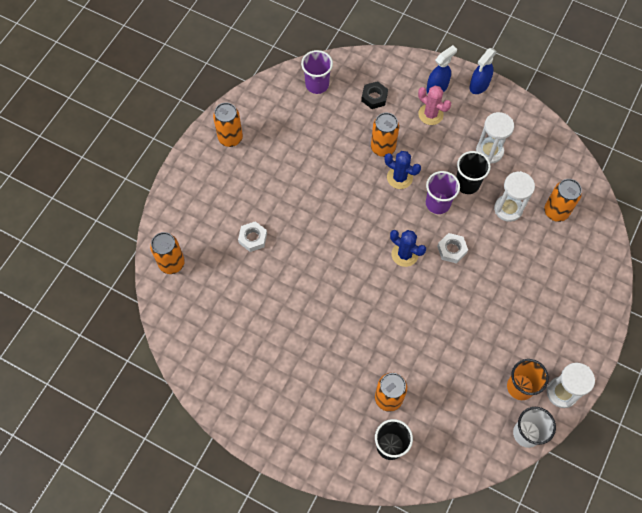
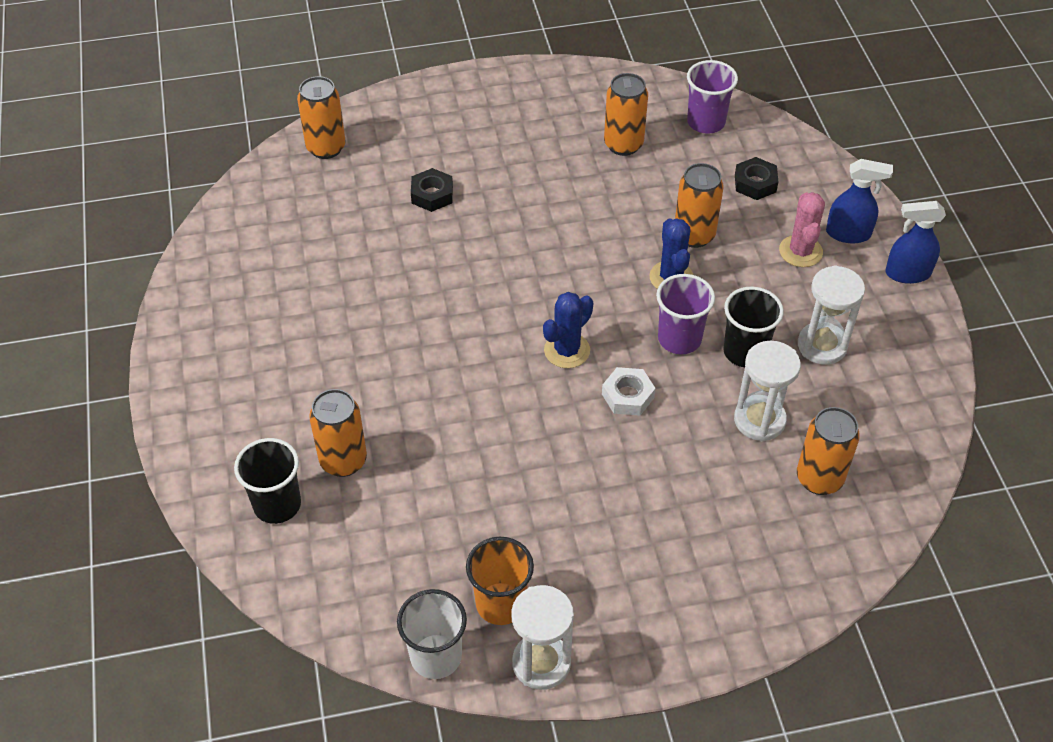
camera: 50 degrees right, 15 degrees down
(230, 138) = (542, 95): orange can -> orange can (623, 144)
(253, 238) = (432, 195): white nut -> black nut
(404, 254) = (567, 350): blue cactus -> blue cactus turned 45 degrees clockwise

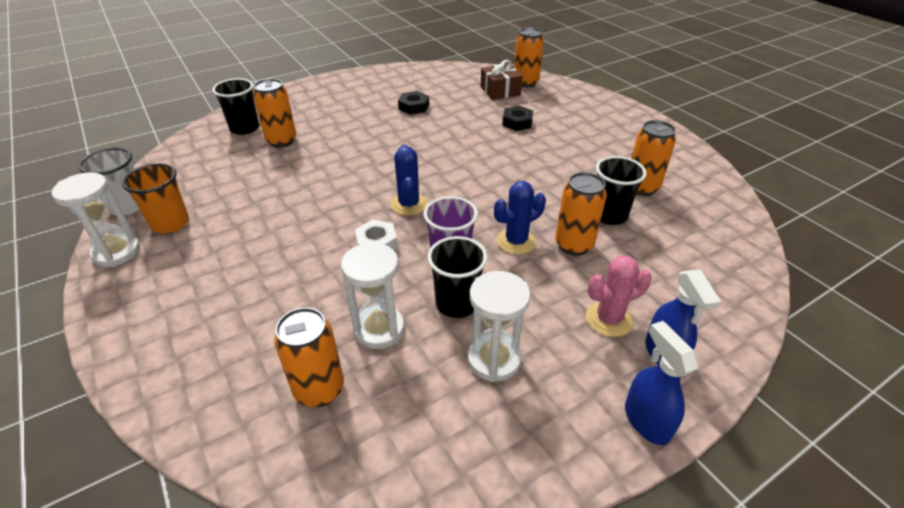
camera: 70 degrees right, 10 degrees down
(334, 182) = (500, 91): none -> brown gift
(567, 350) = (409, 204): blue cactus -> blue cactus turned 60 degrees clockwise
(659, 189) = (609, 215): none -> black cup
(706, 122) = (714, 225): purple cup -> none
(755, 183) = (670, 270): black nut -> black nut (414, 107)

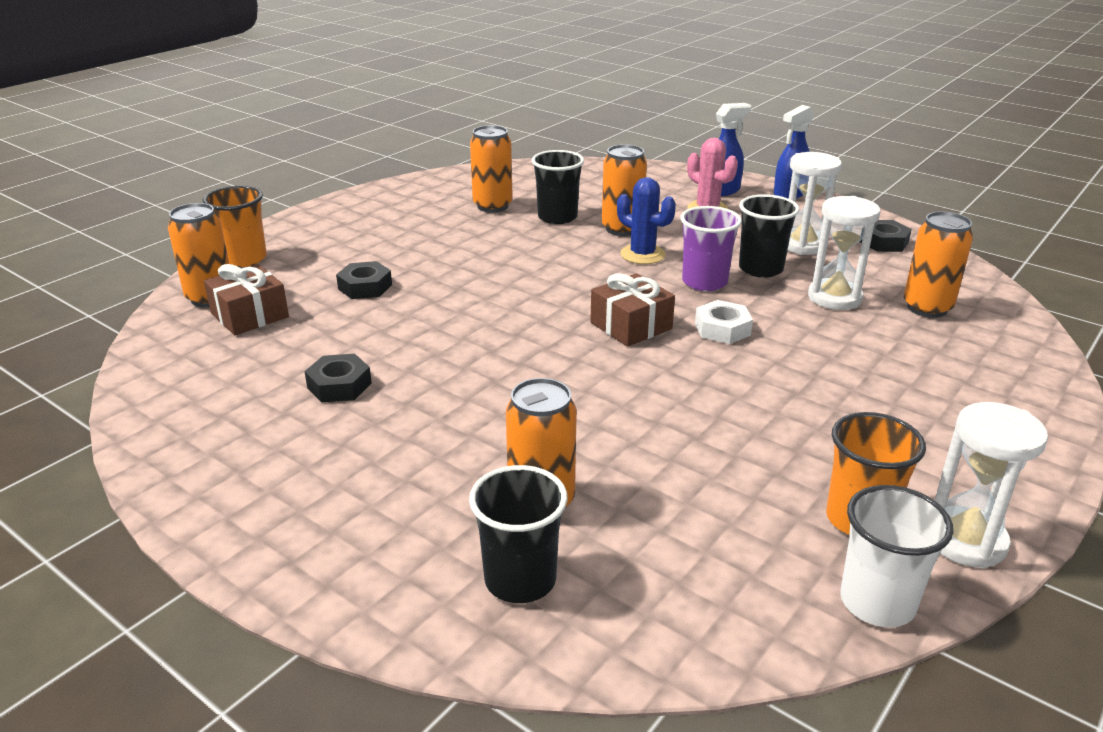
camera: 110 degrees left, 10 degrees down
(409, 204) = (631, 326): blue cactus -> brown gift
(470, 444) = (884, 242): none -> black nut
(572, 92) = (244, 259): none -> orange cup

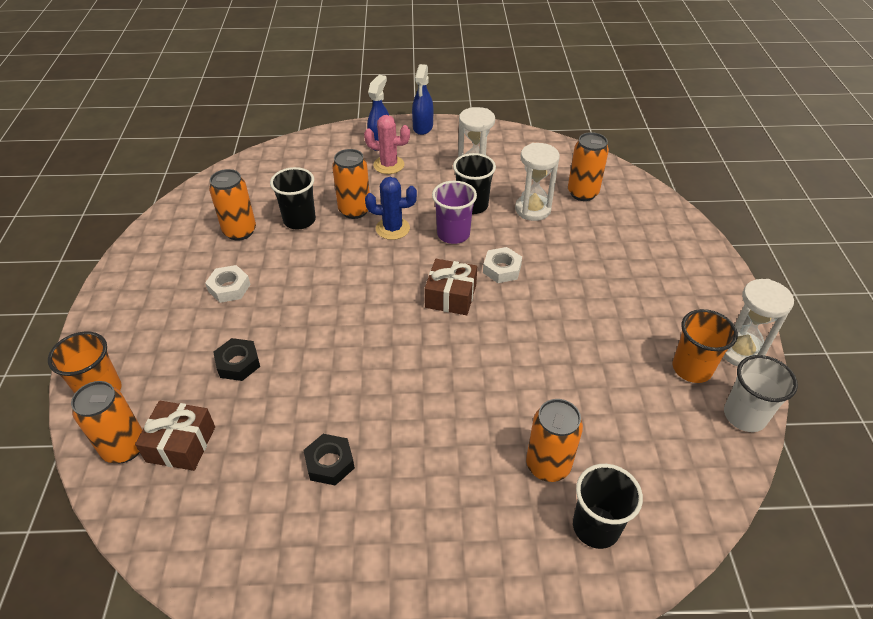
camera: 40 degrees left, 15 degrees up
(429, 237) = (229, 288): none -> white nut
(884, 242) = (513, 148): black nut -> none

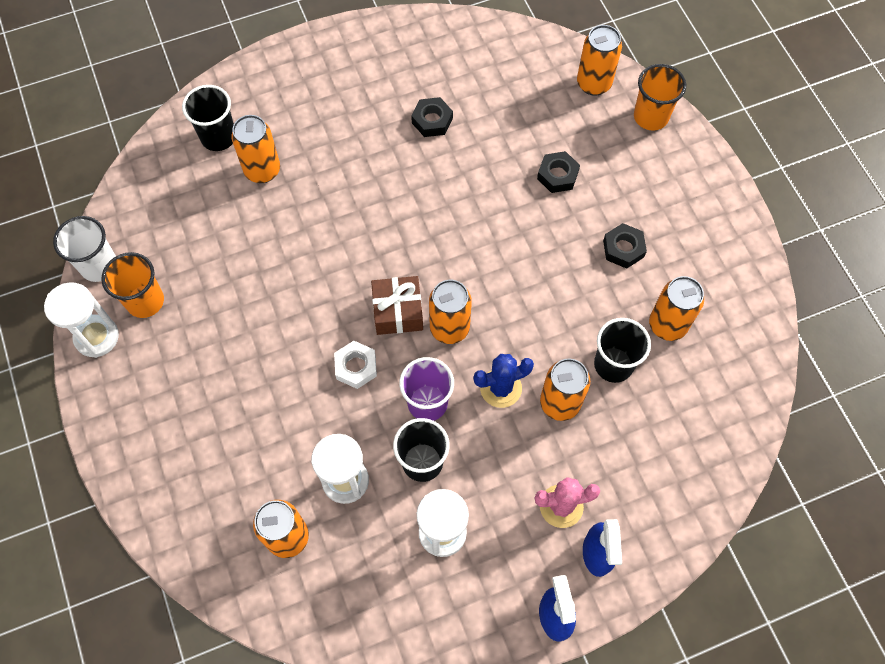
camera: 160 degrees right, 20 degrees up
(181, 444) = (553, 99): brown gift -> none
(229, 288) = (623, 248): white nut -> black nut
(412, 274) = (449, 328): none -> orange can

